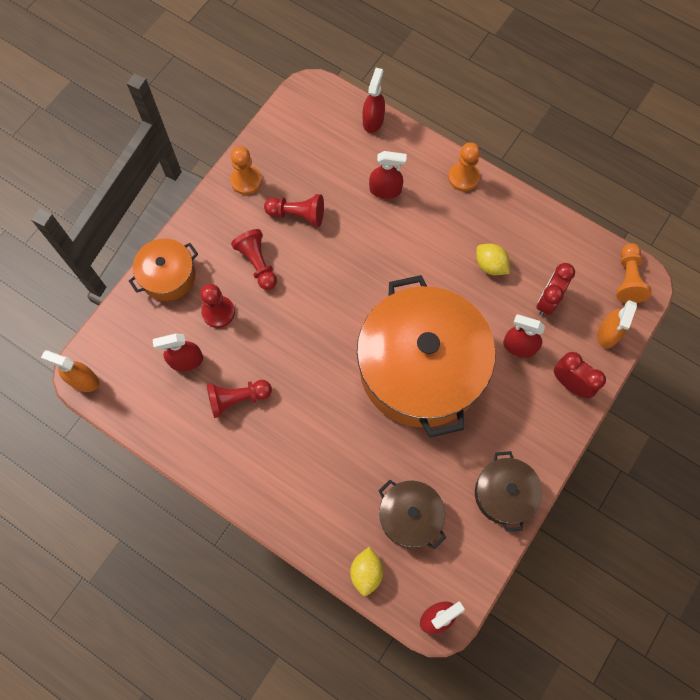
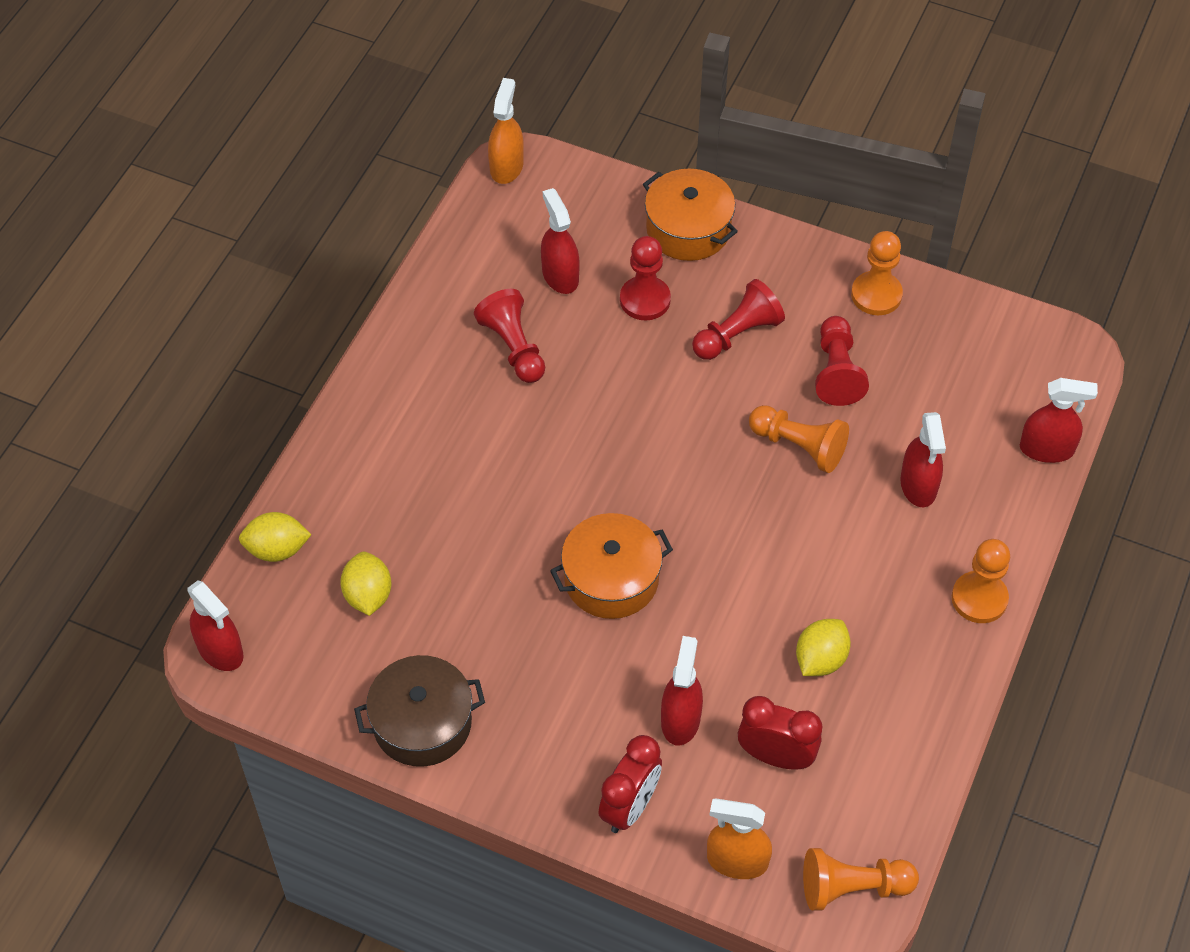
camera: 80 degrees right, 15 degrees down
(346, 246) = (799, 446): none -> orange pawn
(410, 516) = (368, 595): brown pot -> yellow lemon
(421, 368) = (611, 579): orange pot -> orange pot, size x0.47

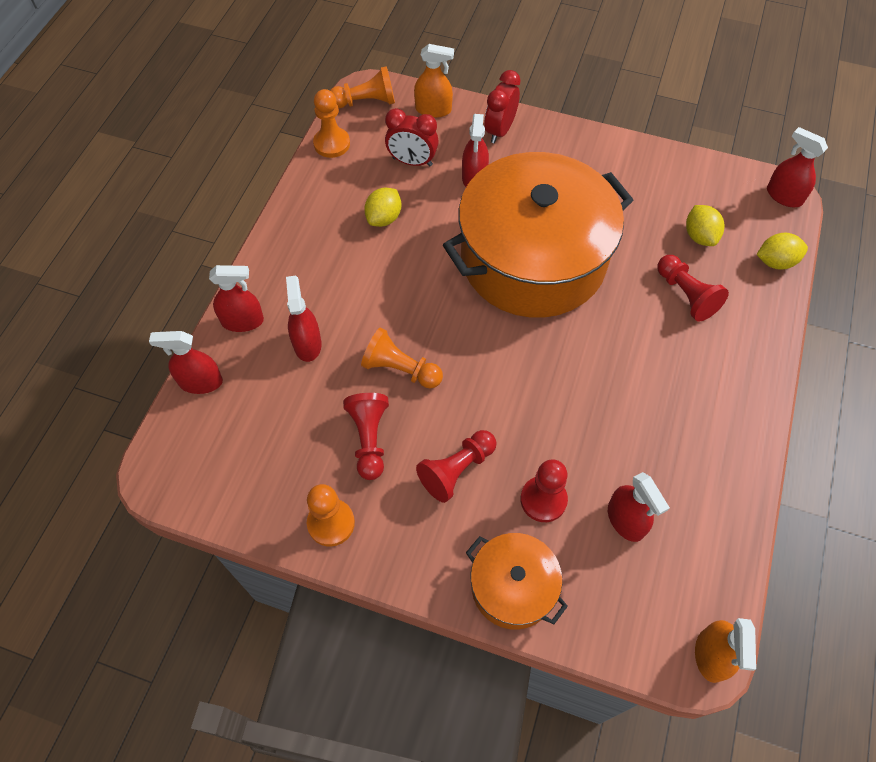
camera: 175 degrees right, 5 degrees up
(422, 723) = (637, 164): brown pot -> none
(513, 347) = (649, 441): red pawn -> red pawn (686, 295)
(611, 579) = (533, 259): orange pot -> orange pot, size x2.15
(979, 598) = (271, 264): orange pawn -> orange pawn (332, 144)
(1006, 521) = (242, 321): none -> red spray bottle

